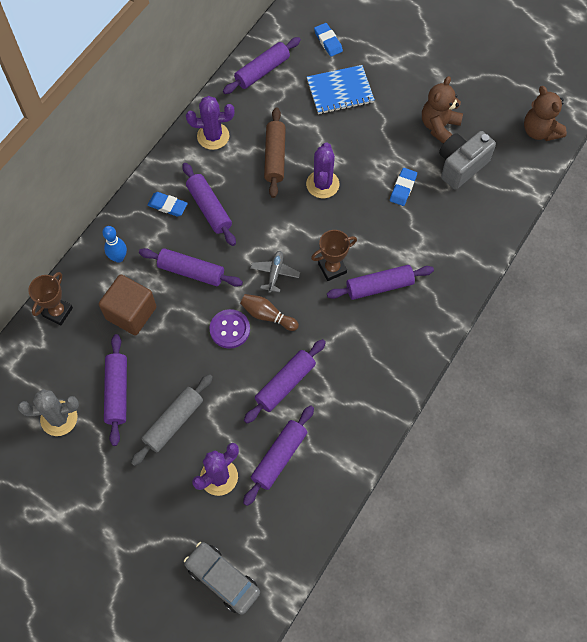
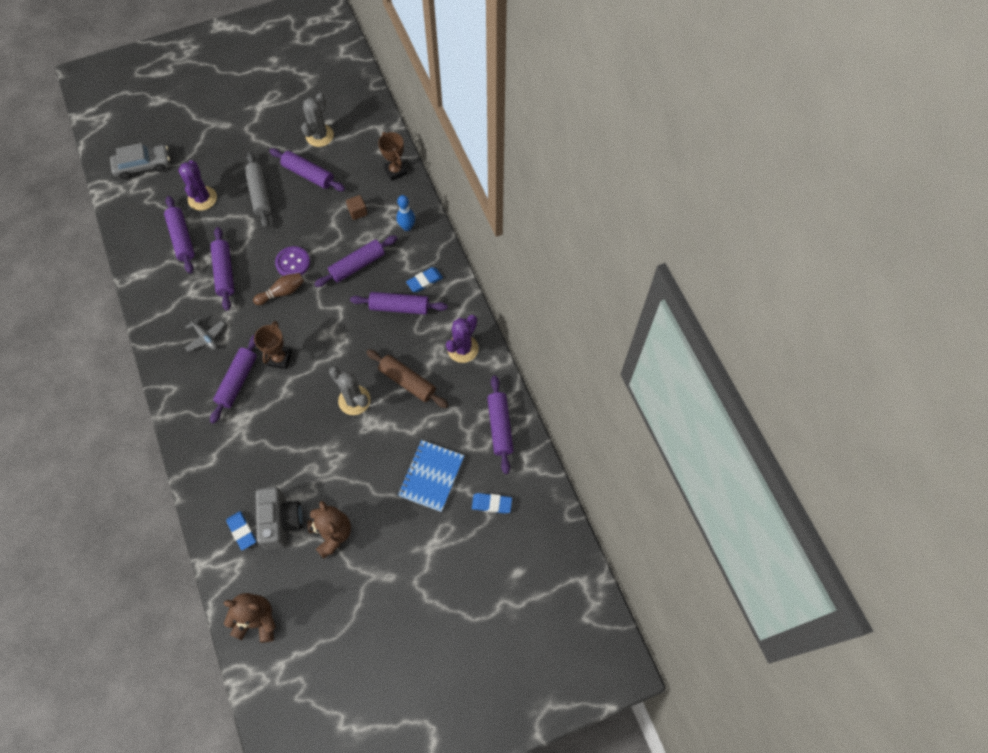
camera: 125 degrees right, 0 degrees up
(131, 313) = (357, 212): brown cube -> brown cube, size x0.49
(275, 273) = (309, 317): grey plane -> grey plane (205, 337)
(322, 184) = (354, 400): purple cactus -> grey cactus
(403, 188) = (300, 459): blue eraser -> blue eraser (242, 531)

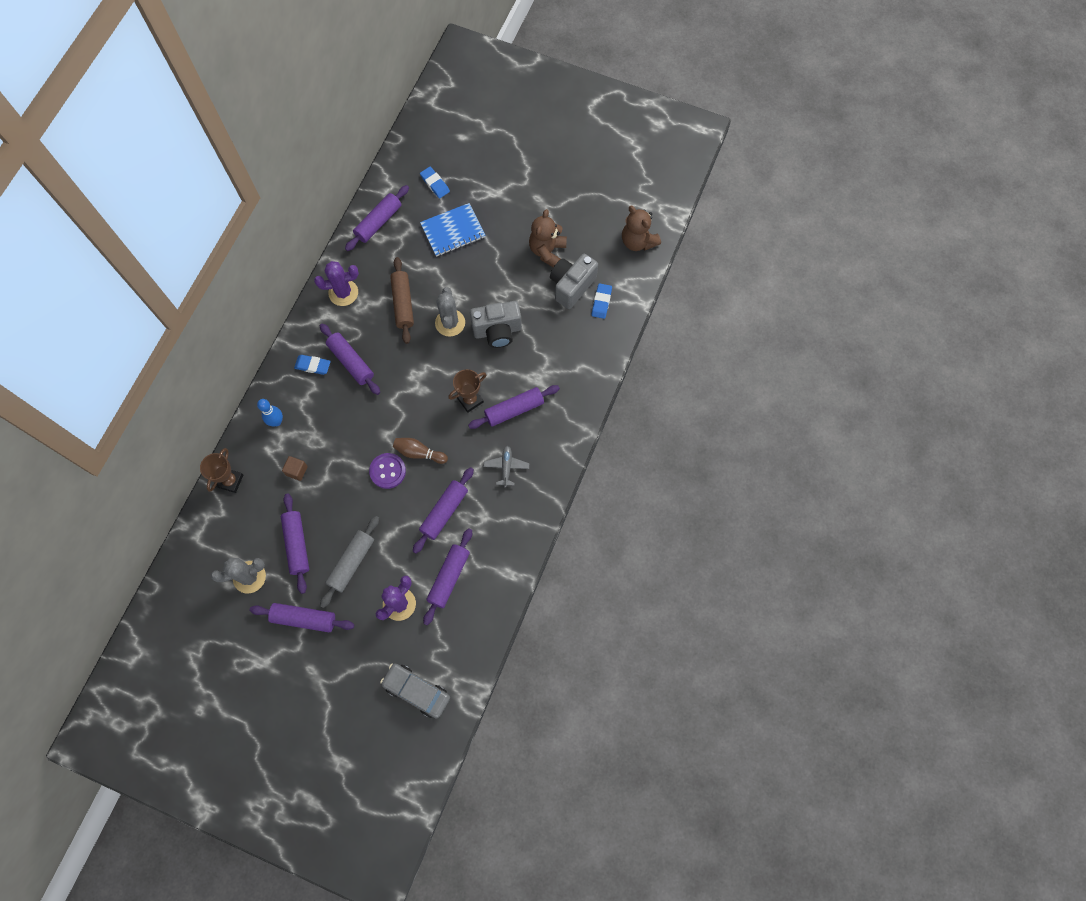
camera: 135 degrees left, 5 degrees up
(309, 428) = (497, 331): none -> grey camera
(357, 265) = (344, 424): purple rolling pin -> purple rolling pin (304, 619)

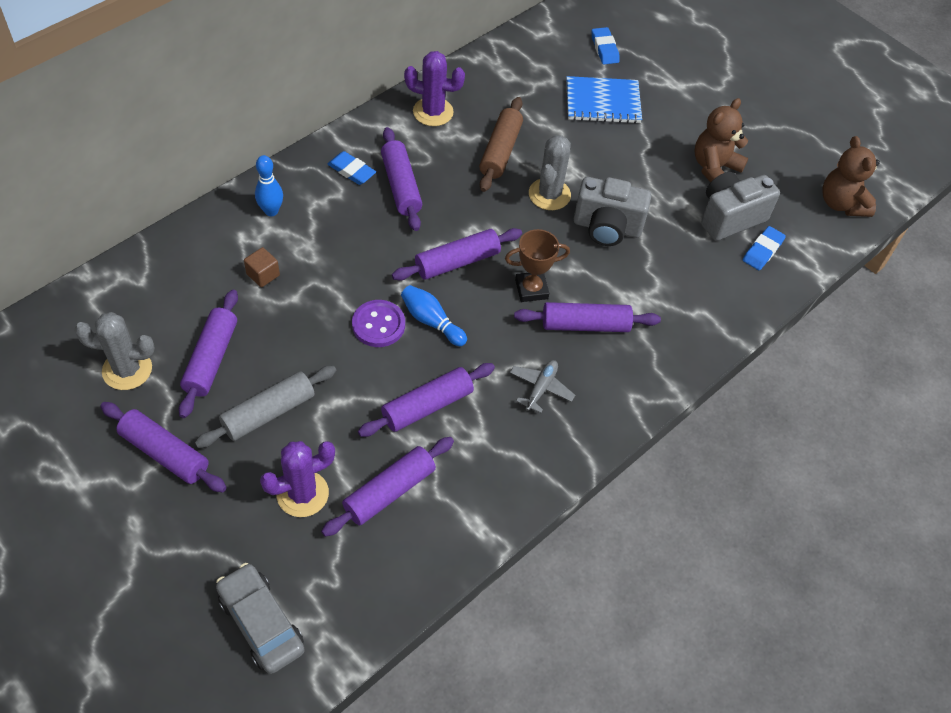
camera: 20 degrees right, 15 degrees down
(230, 481) = (174, 251): brown trophy -> none
(378, 222) = (515, 60): purple rolling pin -> purple rolling pin (457, 262)
(419, 453) = (431, 321): brown bowling pin -> blue bowling pin

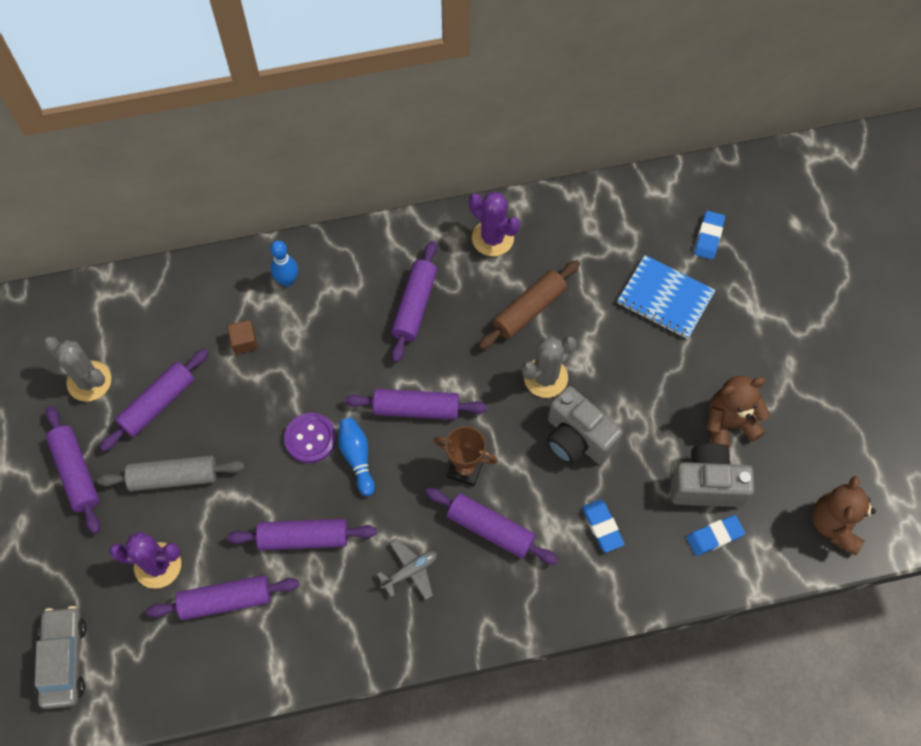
camera: 35 degrees right, 10 degrees up
(351, 171) = (380, 270): blue eraser -> blue eraser (602, 527)

